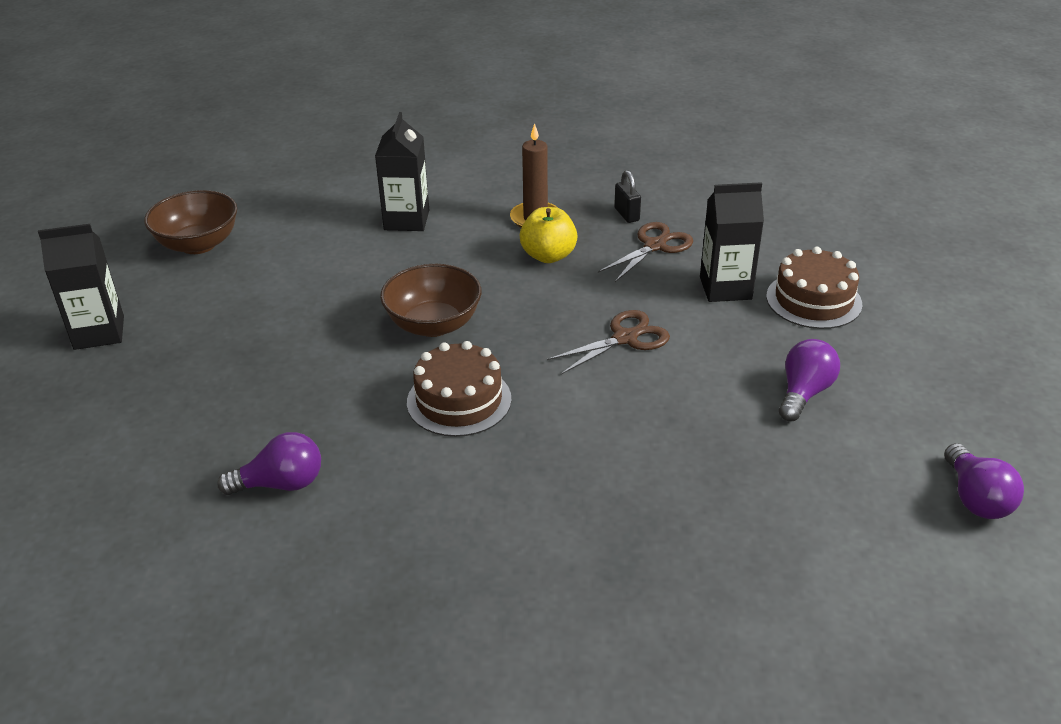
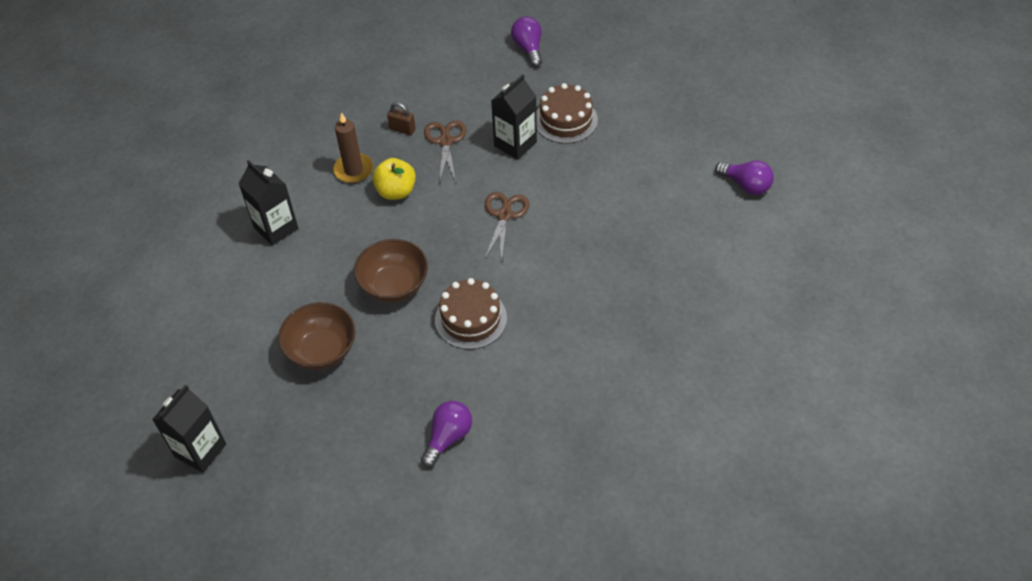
camera: 45 degrees left, 15 degrees up
(198, 244) = (163, 346): brown bowl -> brown bowl (322, 350)
(626, 214) = (402, 129): black padlock -> brown padlock
(804, 393) = (622, 182): purple light bulb -> purple light bulb (528, 48)

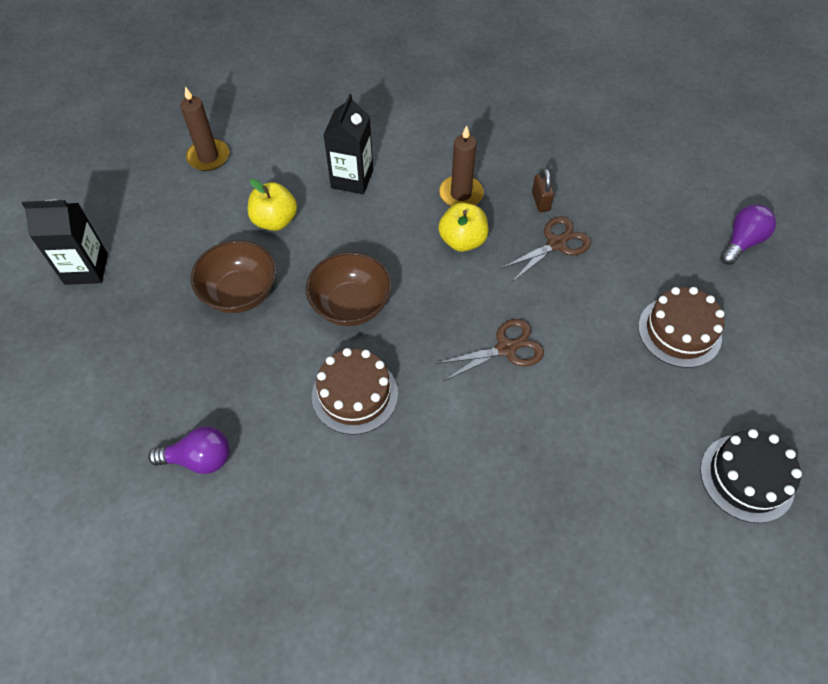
camera: 55 degrees right, 5 degrees up
(158, 313) = (208, 157): none -> brown candle
(271, 297) = (275, 221): none -> yellow apple
(515, 144) = (605, 304): black carton -> none
(683, 150) = (747, 478): none -> black cake
(746, 185) = (759, 585): purple light bulb -> none

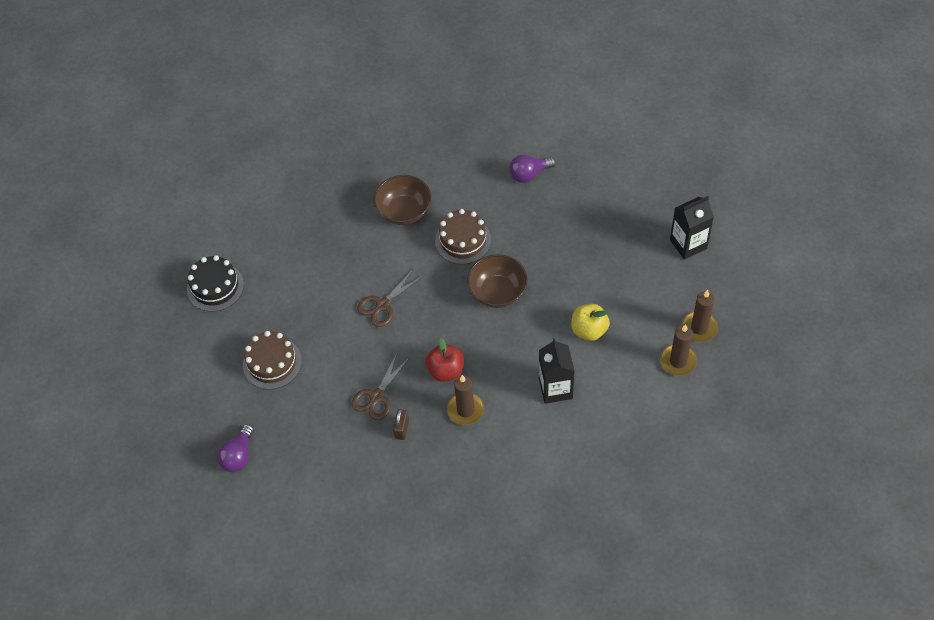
camera: 160 degrees right, 0 degrees up
(159, 178) = (699, 328): none -> brown candle
(240, 293) = (575, 270): brown bowl -> brown bowl (404, 211)
(462, 241) = (446, 370): yellow apple -> red apple
(540, 201) = (402, 429): brown padlock -> brown padlock turned 45 degrees clockwise

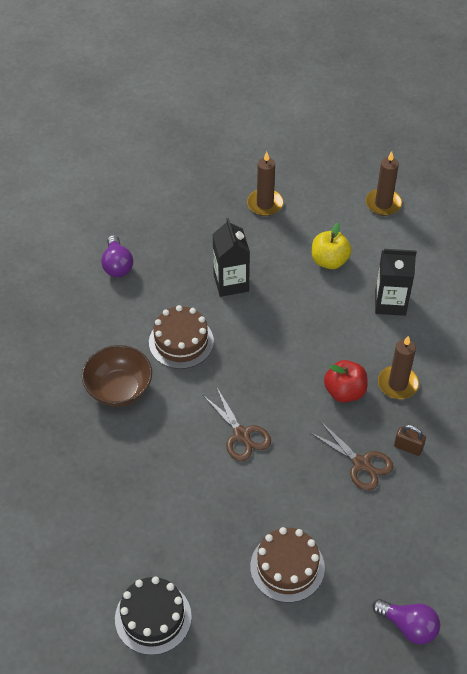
camera: 80 degrees left, 5 degrees down
(497, 292) = (259, 325): brown bowl -> none
(688, 244) = (254, 164): black carton -> black carton (231, 283)
(699, 328) = (351, 180): brown candle -> brown candle (265, 204)

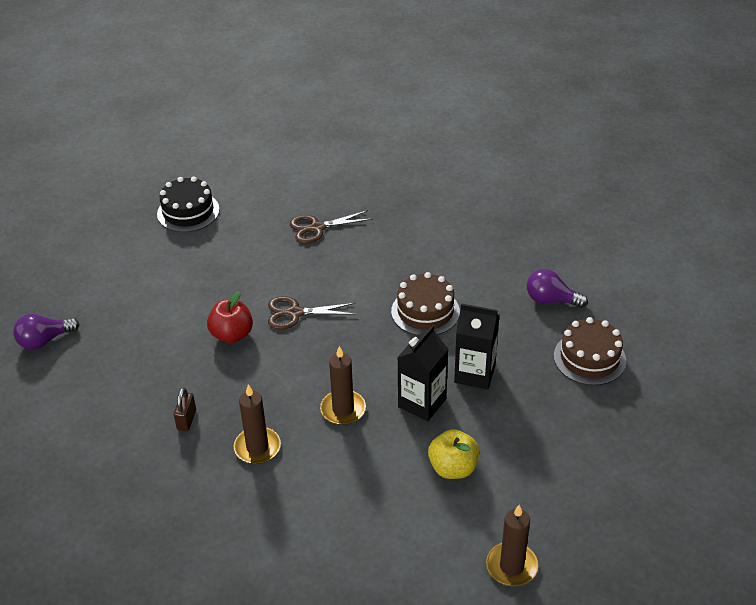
camera: 120 degrees right, 10 degrees down
(119, 389) = (402, 256): brown bowl -> none
(265, 204) = (574, 448): brown candle -> brown candle (343, 409)
(287, 567) = (156, 293): brown cake -> brown cake (589, 358)
(344, 391) = (281, 402): red apple -> red apple (232, 335)
(361, 463) = (200, 379): brown scissors -> brown scissors (317, 228)
(390, 303) = (359, 494): black carton -> black carton (422, 403)
(408, 447) = (186, 420): brown padlock -> brown padlock turned 45 degrees counterclockwise

